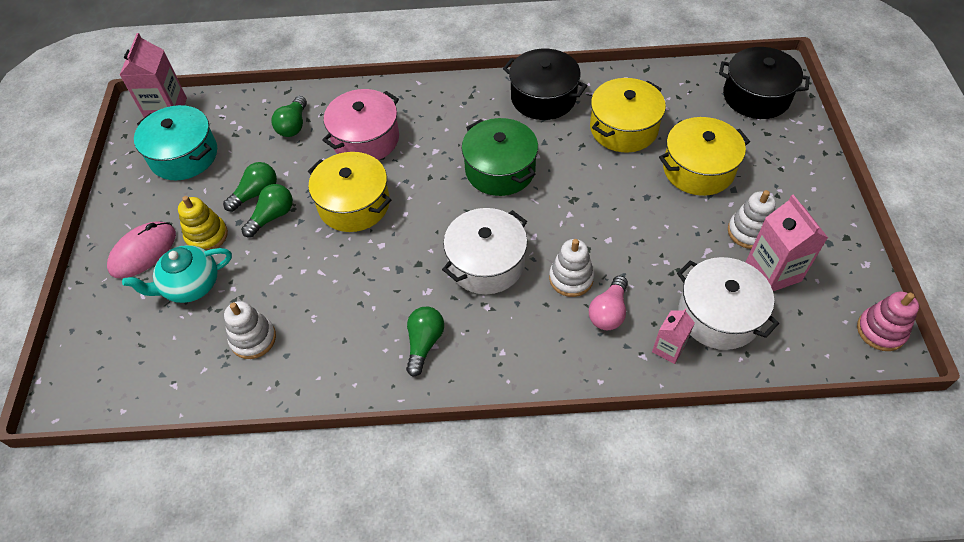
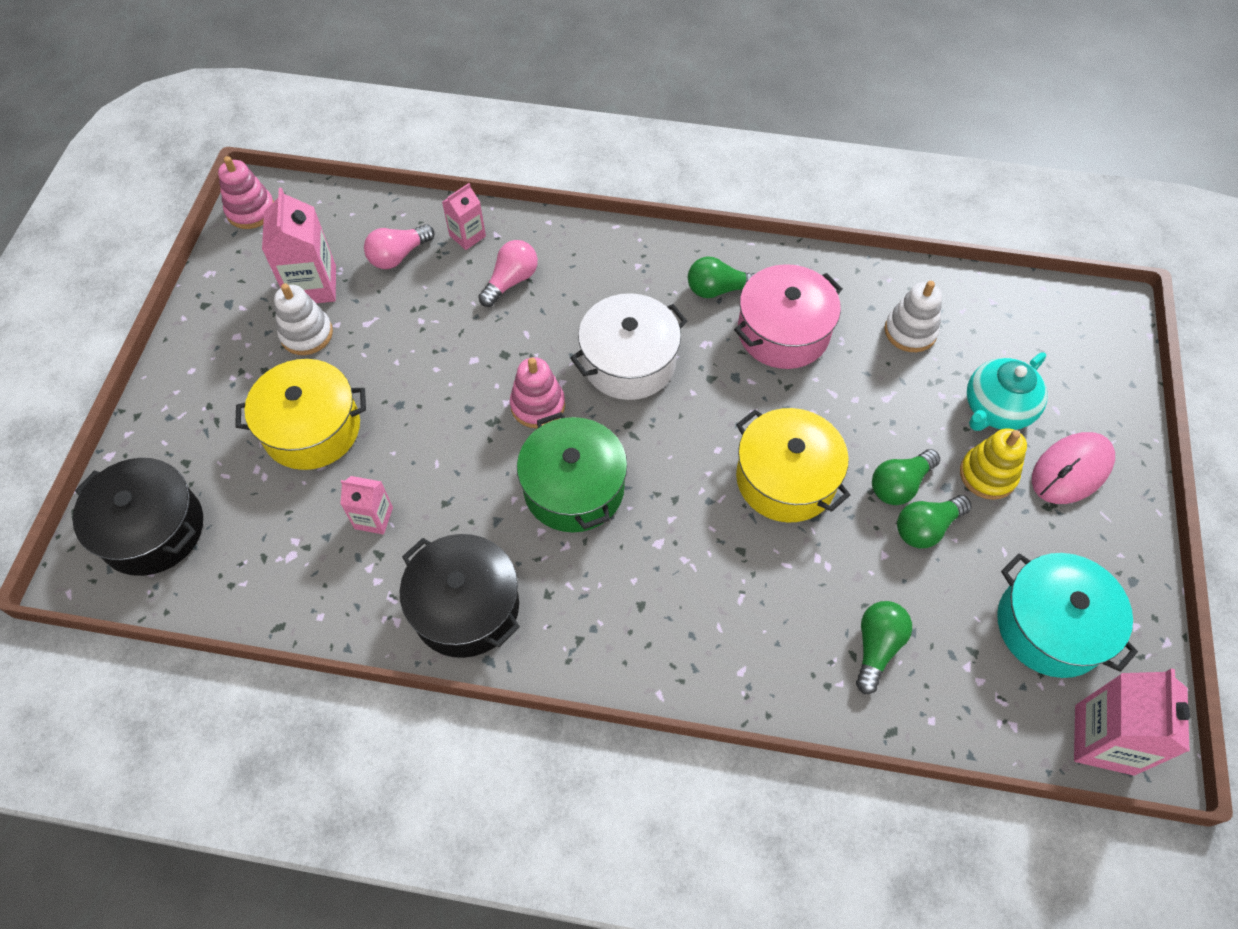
camera: 170 degrees left, 5 degrees up
(191, 286) = (996, 409): turquoise teapot -> turquoise teapot turned 150 degrees clockwise
(365, 139) = (760, 590): pink pot -> pink pot (783, 332)
(424, 343) = (718, 289): green light bulb -> green light bulb turned 60 degrees clockwise
(545, 216) = (538, 405): none -> pink stacking toy
(571, 278) = (536, 324): white stacking toy -> none
(623, 128) = (373, 518): yellow pot -> pink carton
(718, 315) = (398, 255): white pot -> pink light bulb

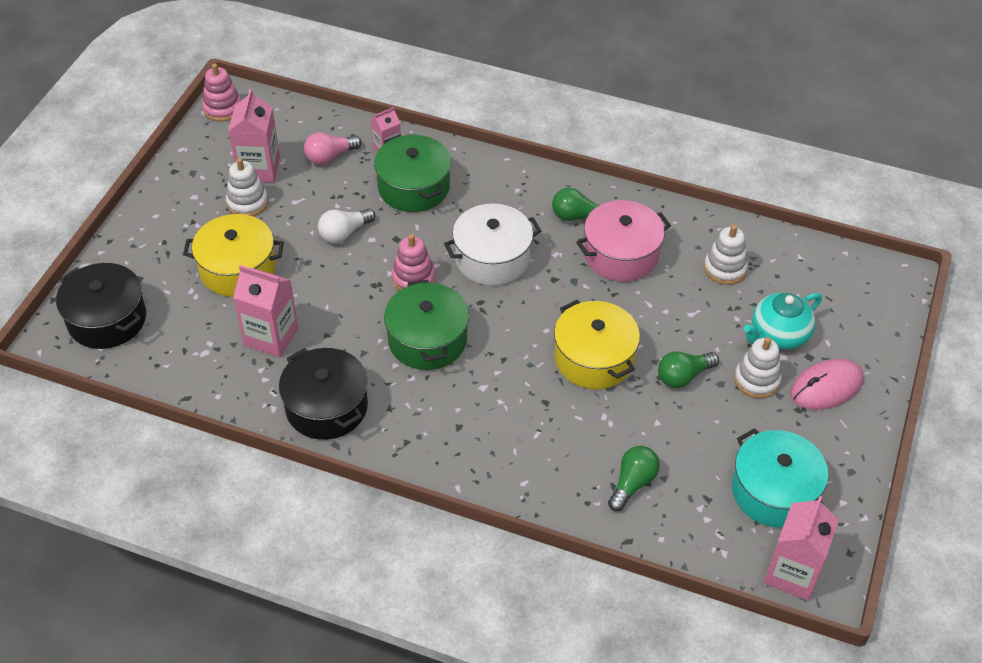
camera: 10 degrees right, 10 degrees down
(373, 518) = (271, 337): pink carton -> pink carton, size x1.71
(438, 357) = (344, 233): none -> white light bulb
(511, 281) = (413, 187): pink light bulb -> green pot
(926, 528) = (696, 409): green light bulb -> none
(987, 475) = (756, 380): yellow stacking toy -> white stacking toy

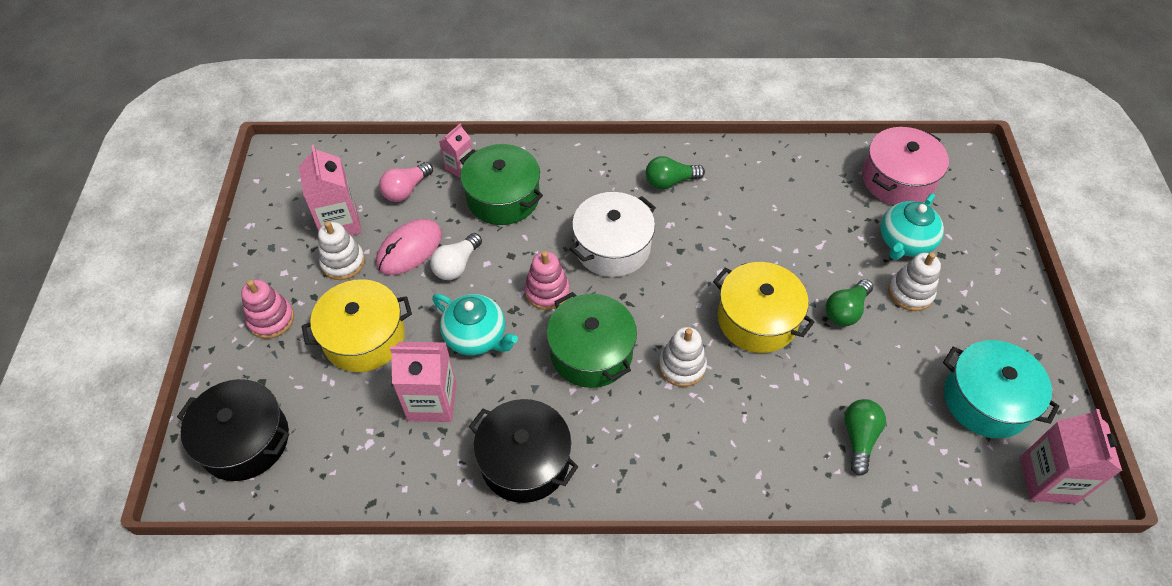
camera: 20 degrees left, 5 degrees up
(223, 108) = (274, 170): pink stacking toy -> pink stacking toy (271, 319)
(333, 297) = (476, 337): none -> turquoise teapot
(621, 254) = (728, 207): pink pot -> pink pot (897, 179)
(725, 269) = (825, 193): white stacking toy -> white stacking toy (682, 366)
(826, 387) = (971, 279): pink mouse -> pink mouse (409, 249)

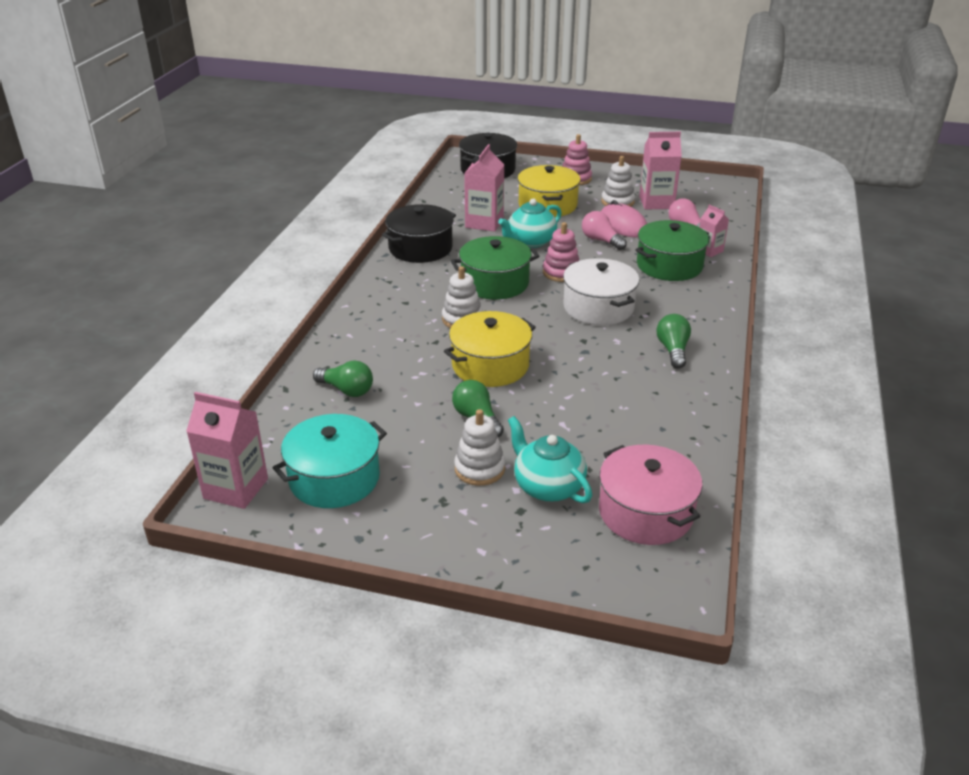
camera: 105 degrees right, 20 degrees down
(457, 265) = (601, 240): white light bulb -> pink light bulb

